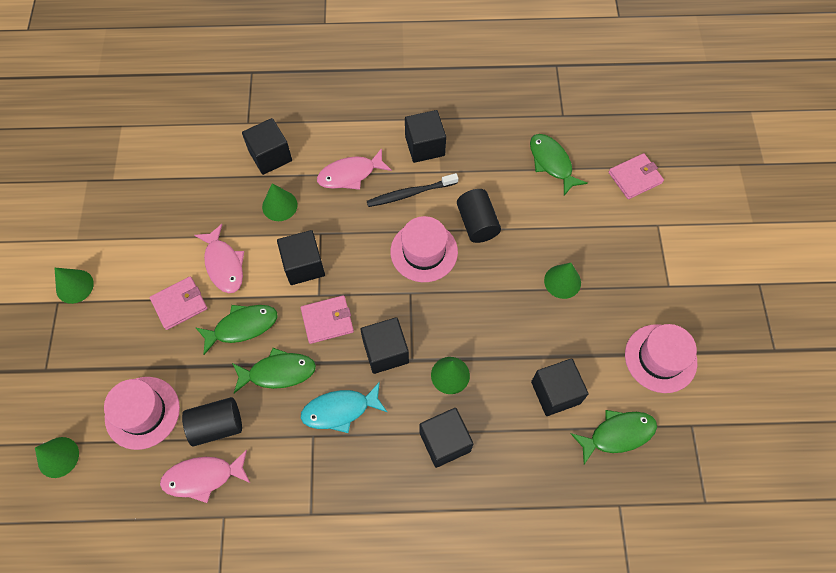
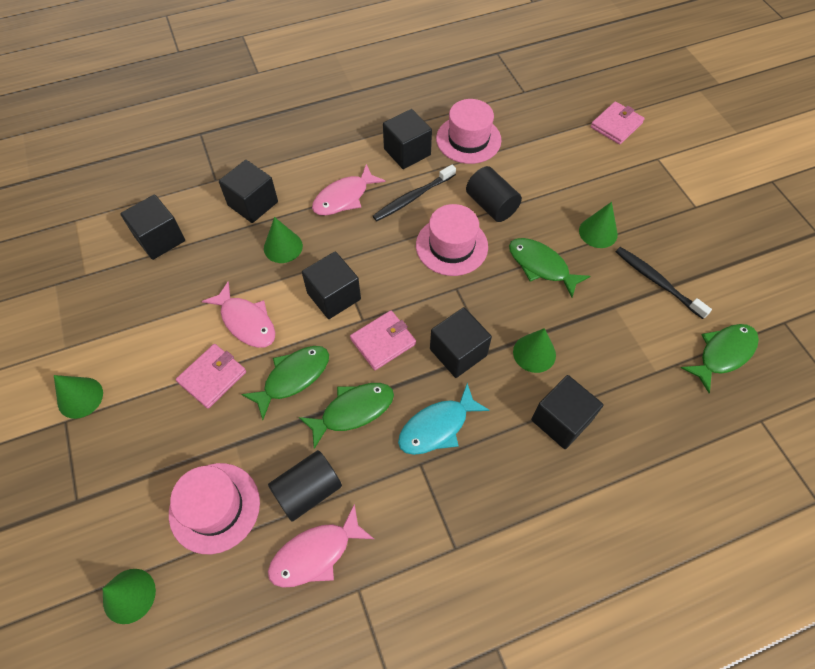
camera: 20 degrees left, 5 degrees down
(551, 163) = (534, 133): green fish -> green fish (541, 266)
(555, 392) = (644, 335): black cube -> black cube (160, 239)
(593, 347) = (657, 281): none -> black toothbrush
(660, 358) = (723, 271): pink hat -> pink hat (468, 139)

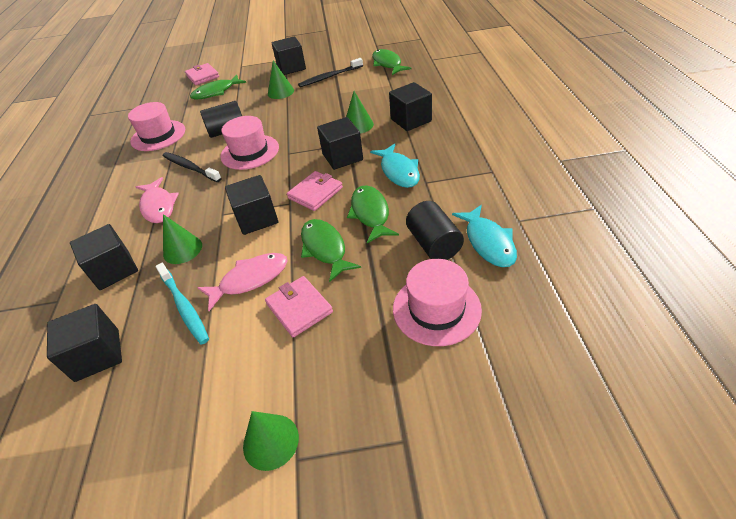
camera: 70 degrees left, 15 degrees down
(129, 595) = (517, 382): green cone -> none
(211, 280) = (184, 307): none -> turquoise toothbrush
(315, 553) = (488, 242): pink fish -> turquoise fish
(383, 341) = (315, 193): pink wallet -> pink wallet turned 60 degrees clockwise
(407, 152) = (142, 167): black cube -> black cube (291, 68)
(412, 198) = (190, 167): black toothbrush -> black toothbrush turned 150 degrees clockwise
(541, 266) = (292, 115): green fish -> green fish (216, 92)

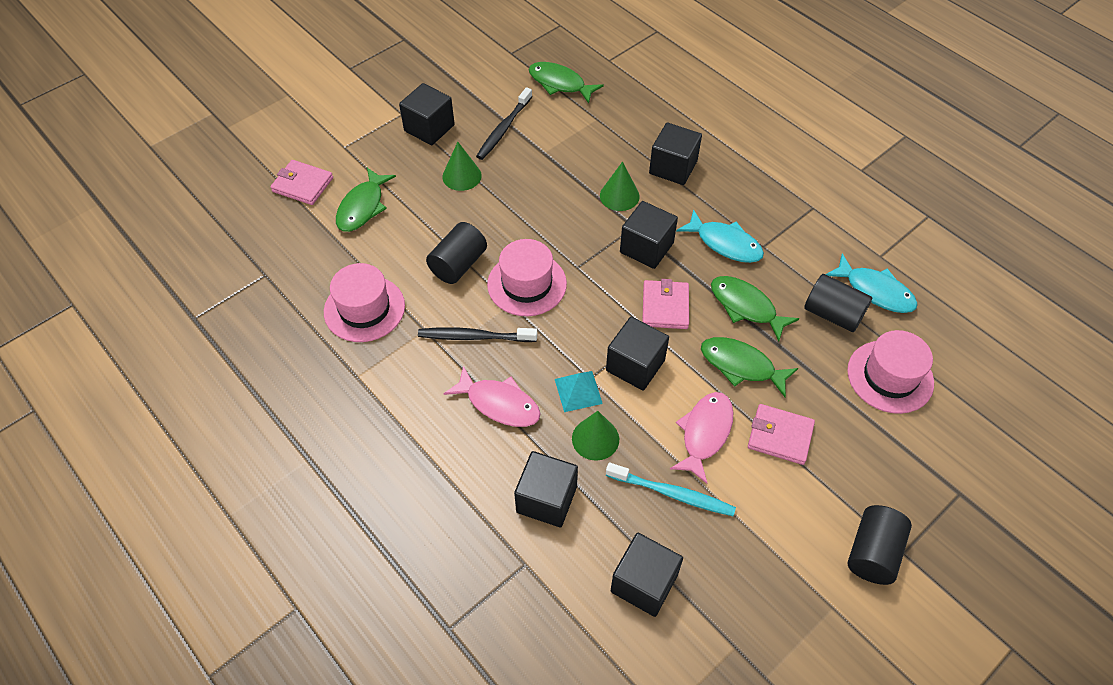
camera: 40 degrees left, 10 degrees up
(207, 218) = (578, 391): none -> turquoise pyramid
(270, 441) = (872, 553): green cone -> black cylinder

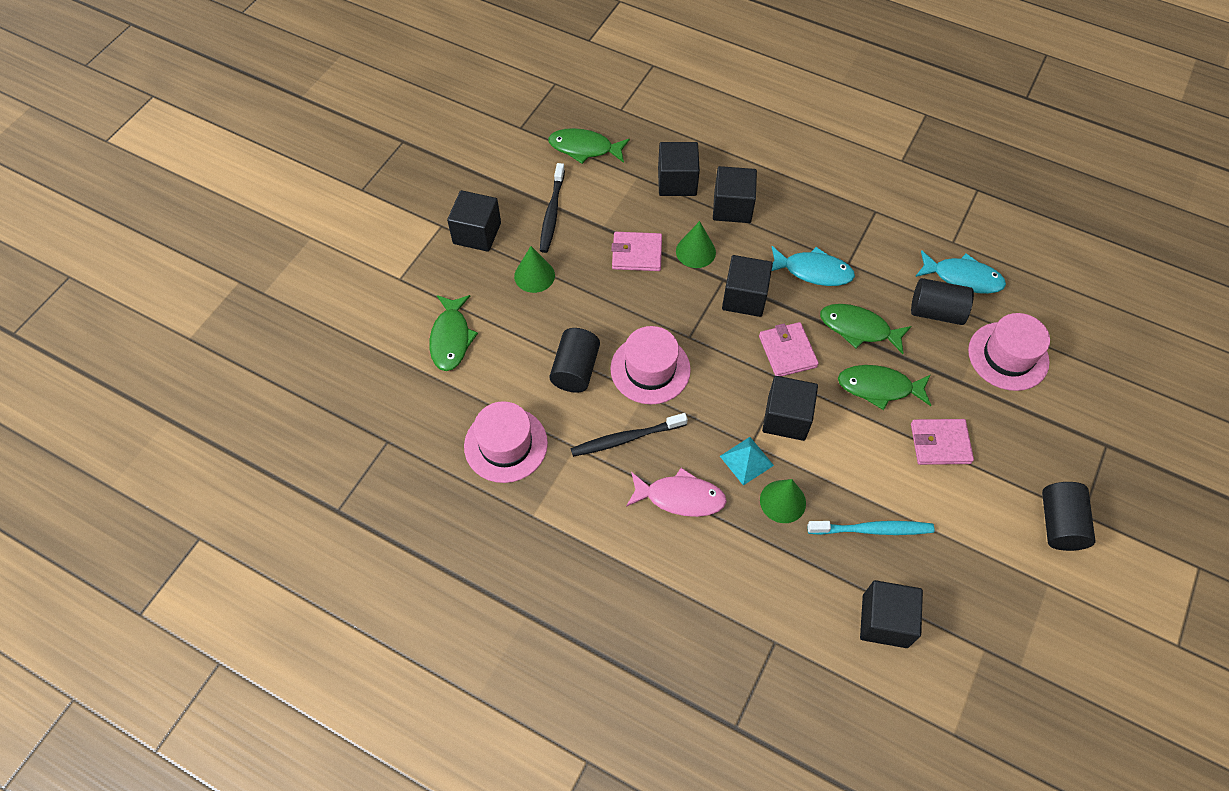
camera: 20 degrees left, 5 degrees up
(303, 185) = (377, 333): pink wallet -> pink wallet (637, 253)
(546, 499) = (766, 574): black cube -> black cube (677, 182)
(705, 433) = (875, 463): pink fish -> none

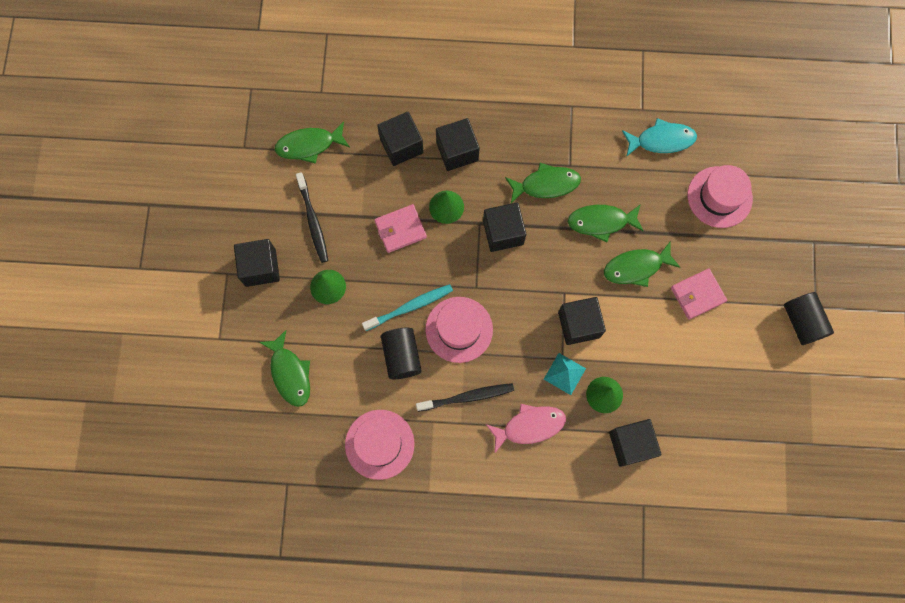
camera: 25 degrees left, 15 degrees up
(626, 438) = (467, 397): black toothbrush -> black toothbrush turned 150 degrees counterclockwise
(787, 351) = (556, 266): pink wallet -> none
(813, 271) = (546, 184): turquoise fish -> green fish
(873, 529) = (676, 387): turquoise toothbrush -> turquoise toothbrush (410, 307)
(885, 621) = (711, 454): black cube -> black cube (631, 444)
(936, 312) = (653, 180): black cylinder -> none

